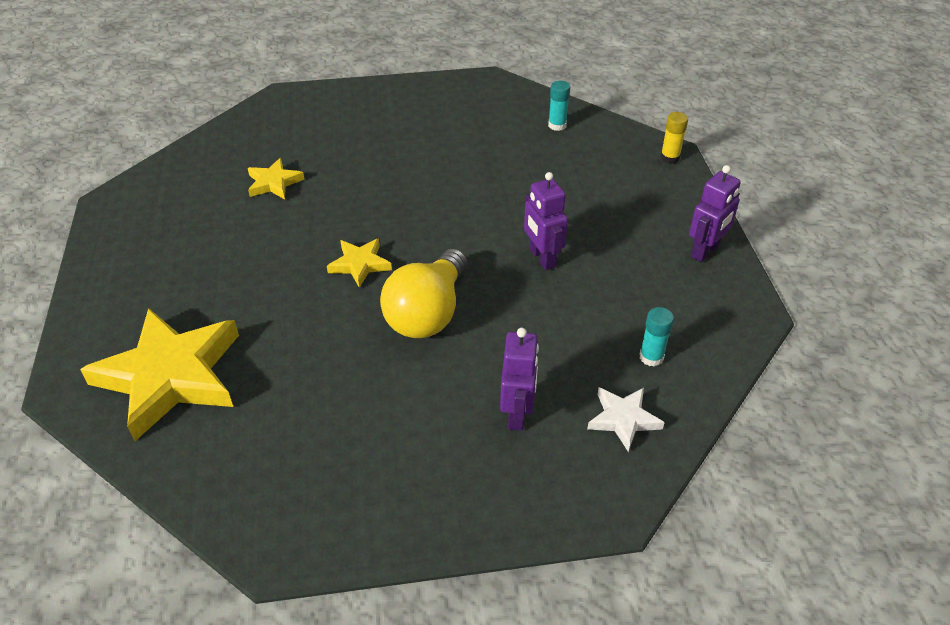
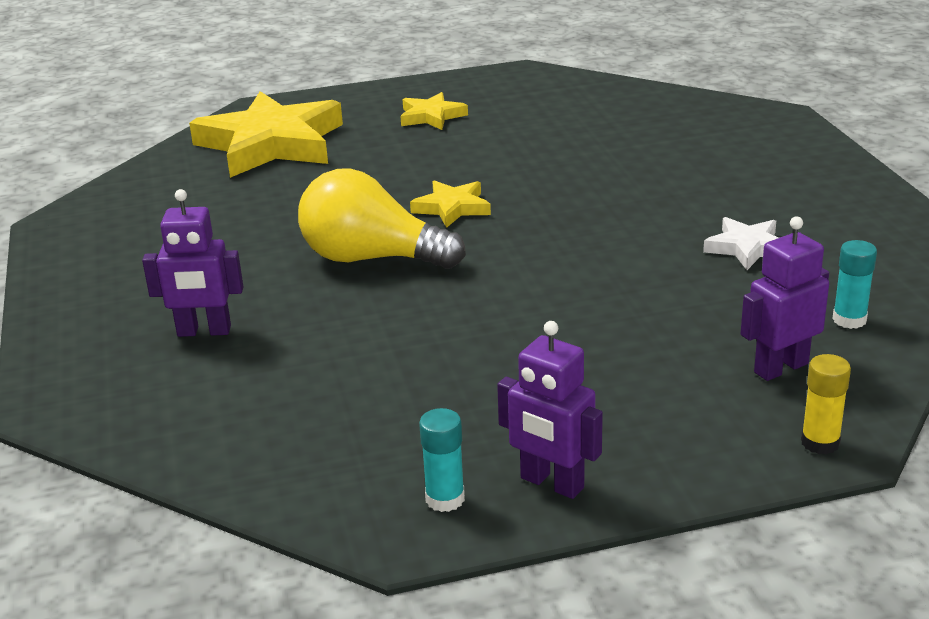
camera: 85 degrees right, 15 degrees down
(274, 183) = (590, 139): yellow star -> yellow star (431, 116)
(542, 258) = (494, 329): purple robot -> purple robot (780, 368)
(623, 419) = (186, 409): white star -> white star (747, 248)
(651, 357) = (298, 429): turquoise glue stick -> turquoise glue stick (445, 499)

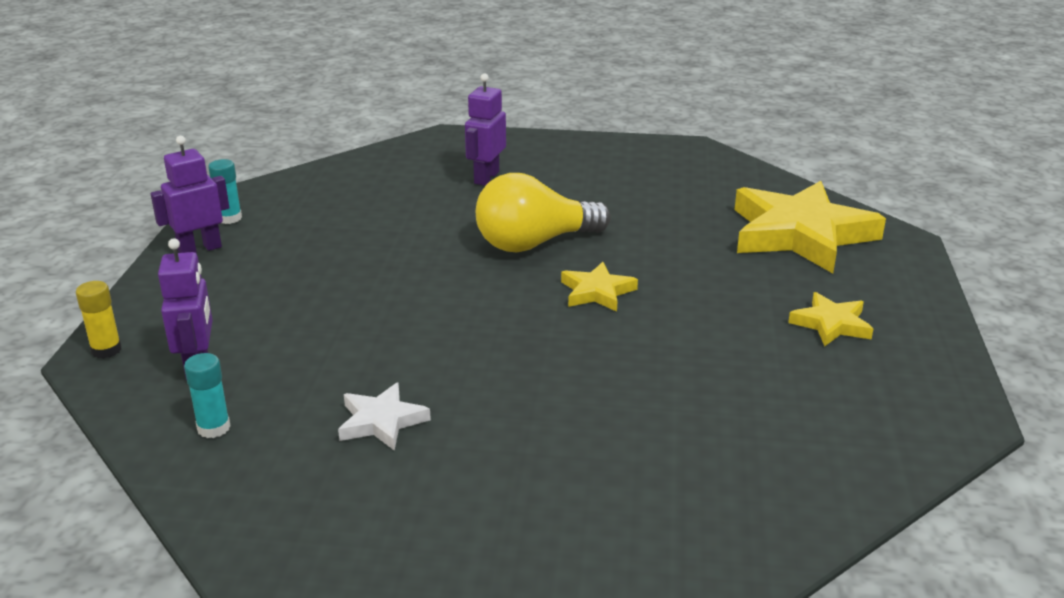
camera: 110 degrees right, 0 degrees up
(372, 258) = (534, 243): yellow light bulb -> yellow light bulb turned 150 degrees counterclockwise

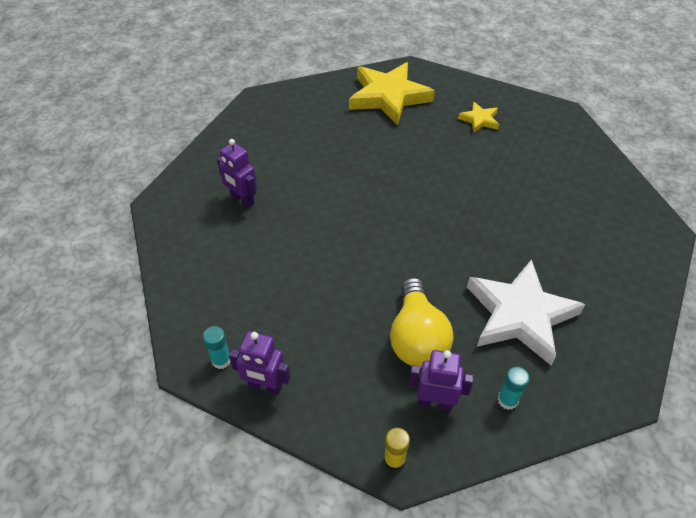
camera: 70 degrees left, 20 degrees up
(200, 249) = (265, 386): purple robot -> purple robot turned 60 degrees counterclockwise
(381, 421) = (520, 315): white star -> white star, size x2.13
(534, 243) = (347, 201): yellow light bulb -> yellow light bulb (417, 338)
(597, 292) = (416, 191): yellow star -> none

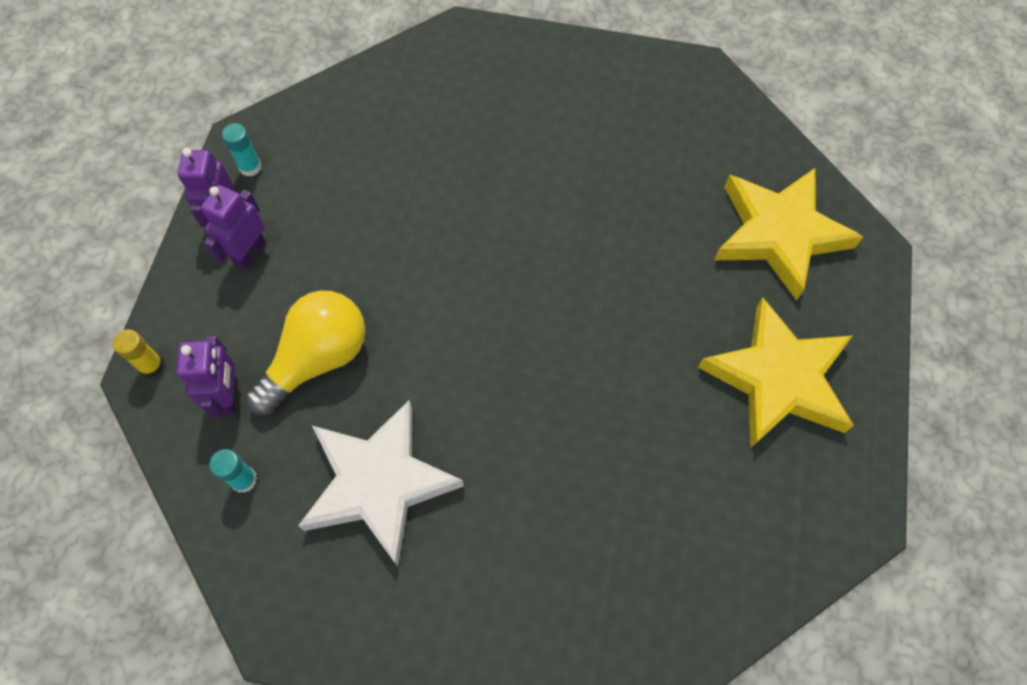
camera: 75 degrees right, 15 degrees up
(242, 200) = (493, 112): purple robot -> purple robot (249, 252)
(417, 338) = (317, 359): yellow light bulb -> yellow light bulb turned 150 degrees clockwise
(479, 120) = (778, 378): yellow star -> yellow star, size x2.13

